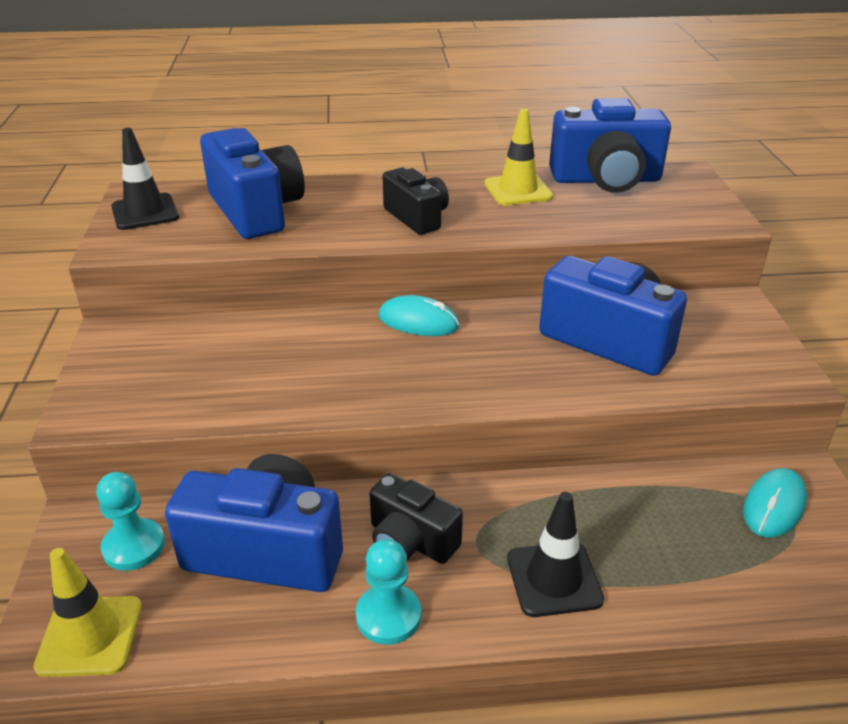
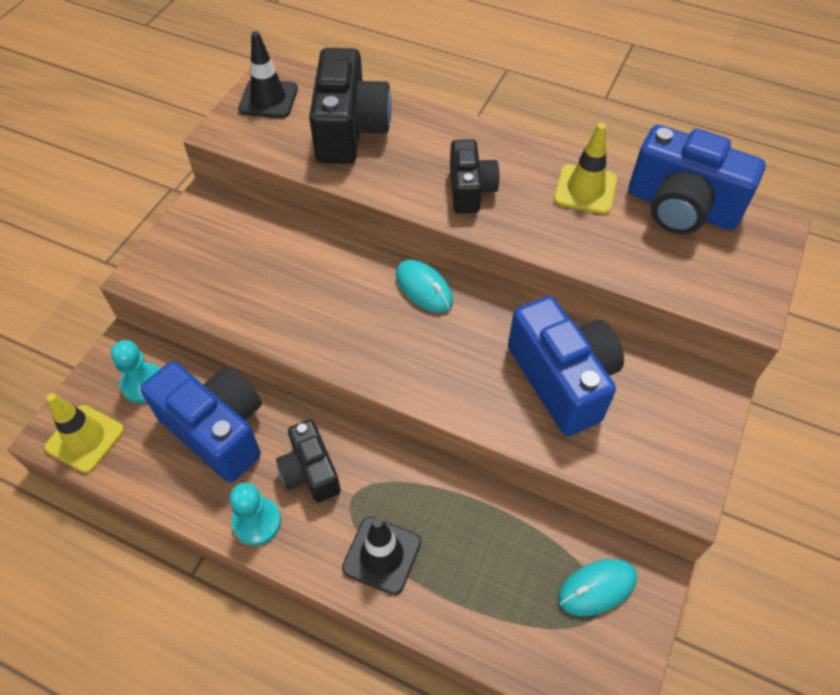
camera: 30 degrees right, 20 degrees up
(256, 211) = (350, 130): blue camera -> black camera

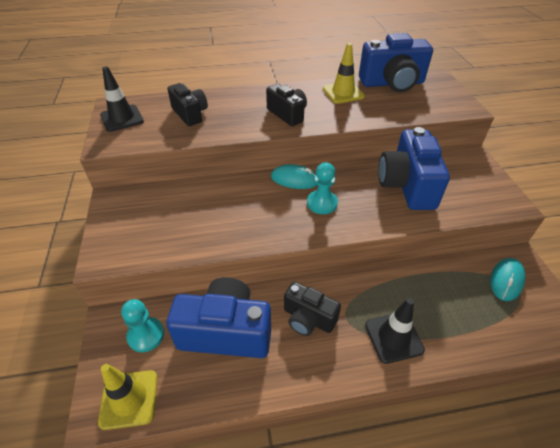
camera: 35 degrees left, 10 degrees down
(257, 522) = (304, 370): turquoise pawn -> turquoise pawn (322, 203)
(350, 130) = (190, 114): black camera -> black camera, size x0.60
(562, 379) = (407, 185): blue camera -> blue camera turned 120 degrees counterclockwise

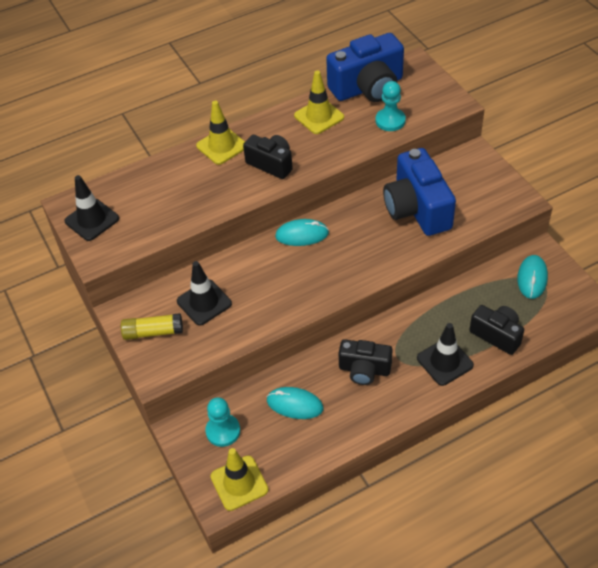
camera: 15 degrees left, 5 degrees up
(125, 221) = (153, 332): none -> yellow glue stick
(182, 210) = (204, 302): none -> black traffic cone
(190, 114) = (165, 193): black camera -> black camera (497, 335)
(226, 331) = (295, 404): blue camera -> turquoise mouse
(254, 95) = (222, 146): none -> yellow traffic cone
(322, 203) = (340, 254): turquoise pawn -> turquoise pawn (390, 121)

